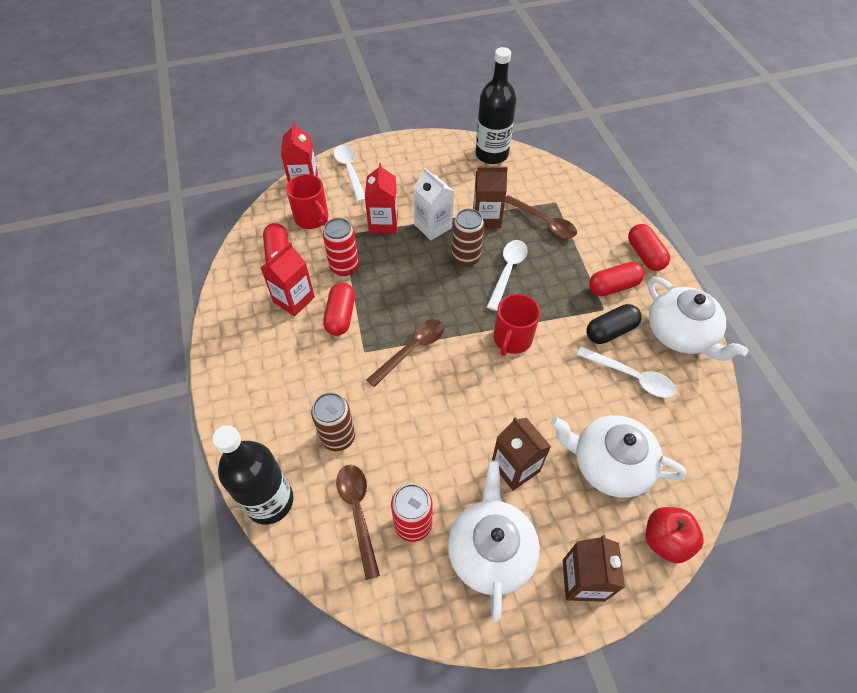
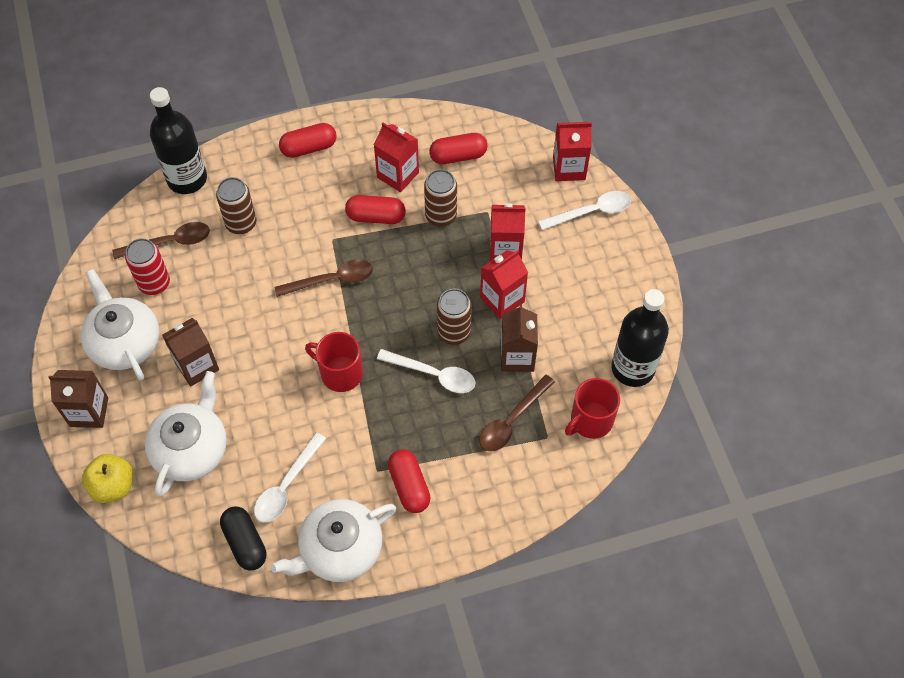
camera: 90 degrees right, 5 degrees up
(312, 218) = (512, 181): red mug -> red mug (590, 420)
(344, 267) = (441, 216): red can -> brown can
(411, 350) = (332, 280): brown spoon -> brown spoon turned 60 degrees counterclockwise
(433, 226) = (502, 299): white carton -> red carton
(491, 550) = (124, 342): white teapot -> white teapot turned 120 degrees counterclockwise
(610, 331) = (346, 473): black capsule -> black capsule (245, 542)
(645, 255) = (458, 531): red capsule -> red capsule (309, 148)
(665, 540) = (113, 486): red apple -> yellow apple

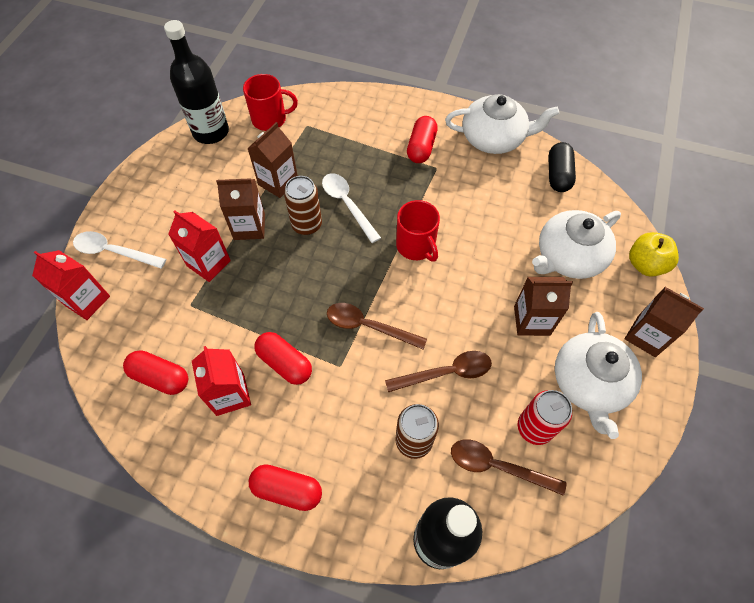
camera: 145 degrees left, 0 degrees up
(286, 485) = (507, 193): white spoon -> none
(441, 216) = (230, 326): brown can -> none
(502, 299) = (249, 227): red carton -> brown carton
(512, 420) = (320, 147): brown spoon -> brown spoon (446, 373)

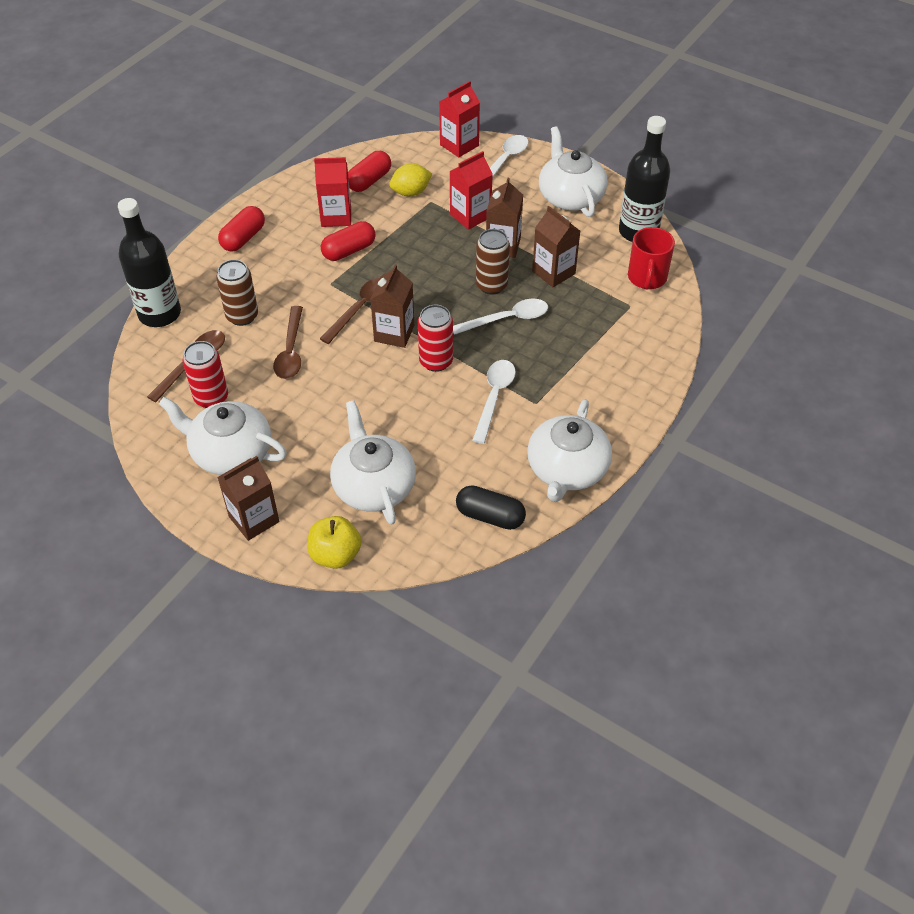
camera: 105 degrees right, 10 degrees down
(167, 187) = (570, 196): none -> white teapot
(177, 328) = (411, 192): none -> yellow lemon
(416, 246) = (436, 361): red mug -> red can
(421, 147) = (570, 396): red capsule -> none
(441, 195) = (494, 397): none -> white spoon
(531, 320) = (313, 429): brown carton -> brown carton (394, 333)

